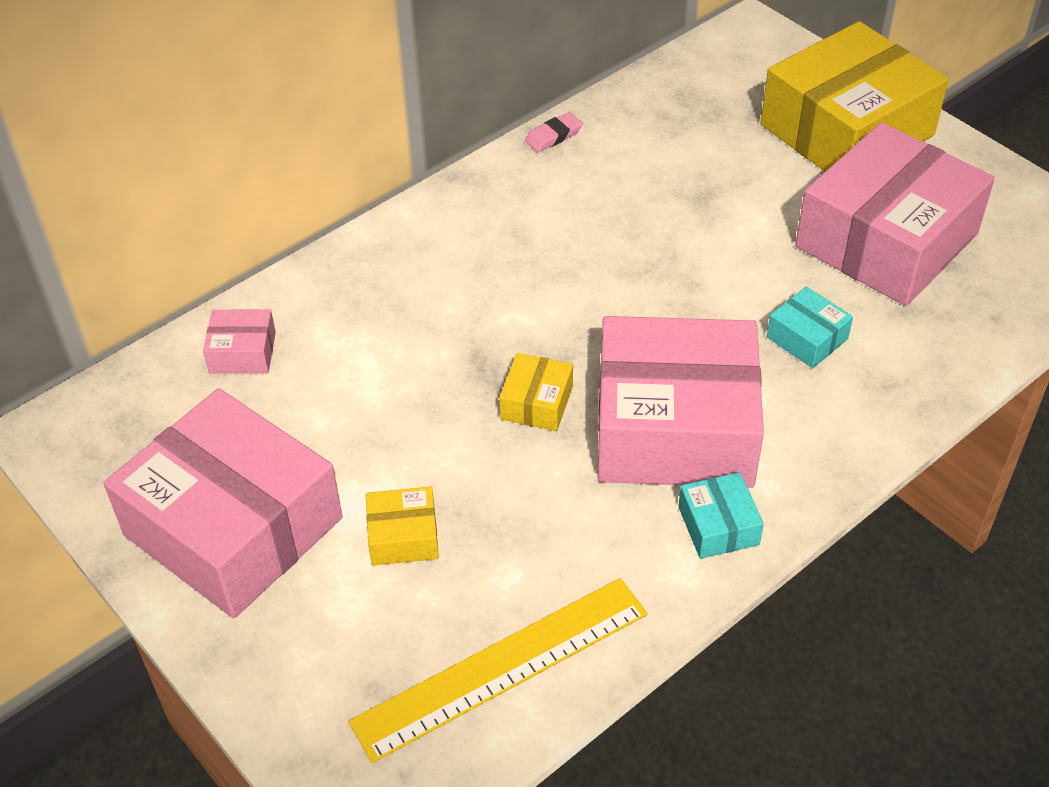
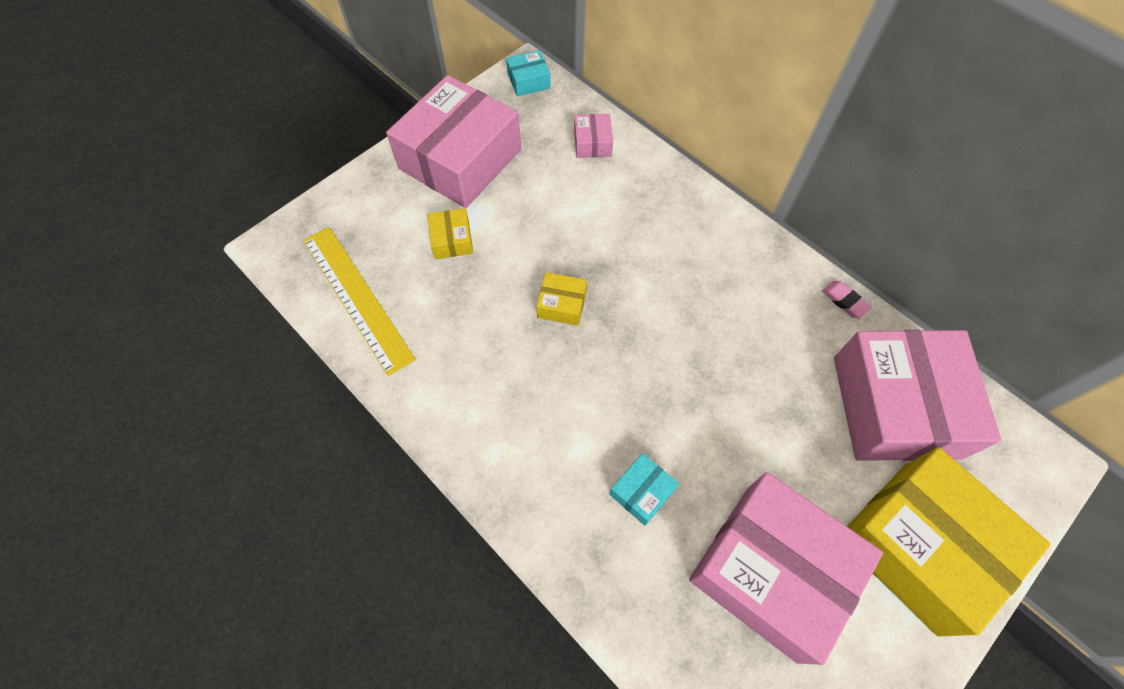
camera: 85 degrees right, 15 degrees up
(675, 428) = (543, 392): pink box -> pink box (895, 406)
(718, 526) = (457, 420): turquoise box -> turquoise box (528, 81)

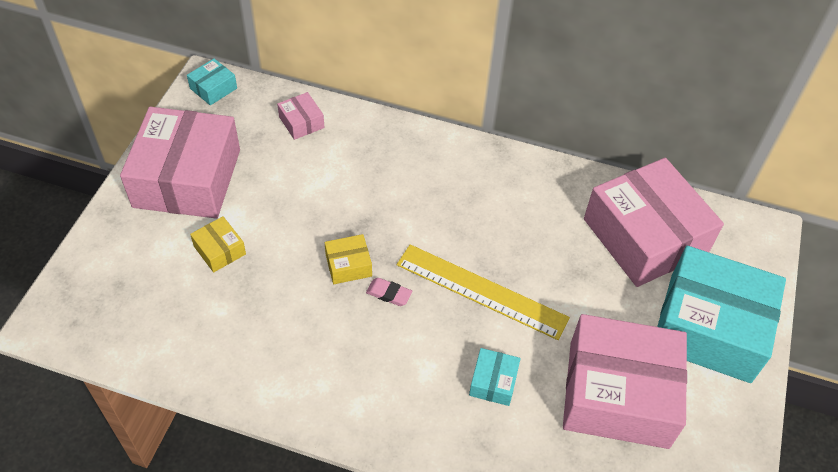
camera: 30 degrees left, 10 degrees down
(357, 297) = (158, 334): yellow ruler -> yellow ruler (481, 291)
(844, 301) = (570, 173): pink eraser -> pink eraser (389, 294)
(920, 546) = (709, 327): yellow box -> turquoise box

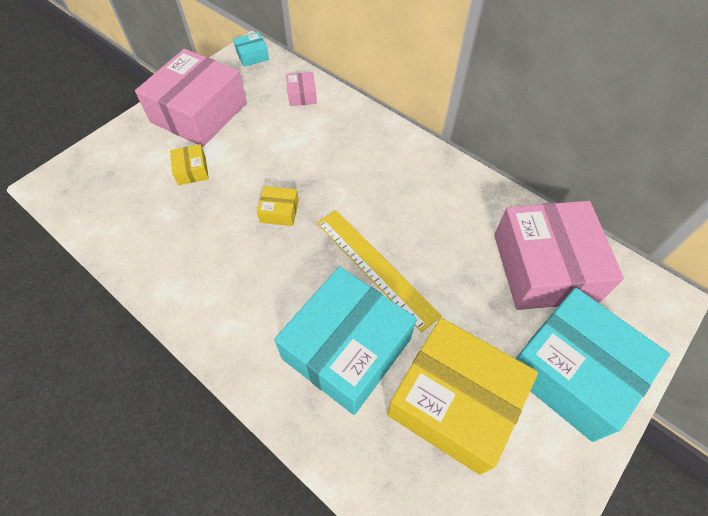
camera: 25 degrees right, 5 degrees up
(389, 294) = (298, 244): pink eraser -> none
(493, 382) = (347, 348): turquoise box -> turquoise box, size x2.42
(618, 394) = (454, 401): pink box -> yellow box

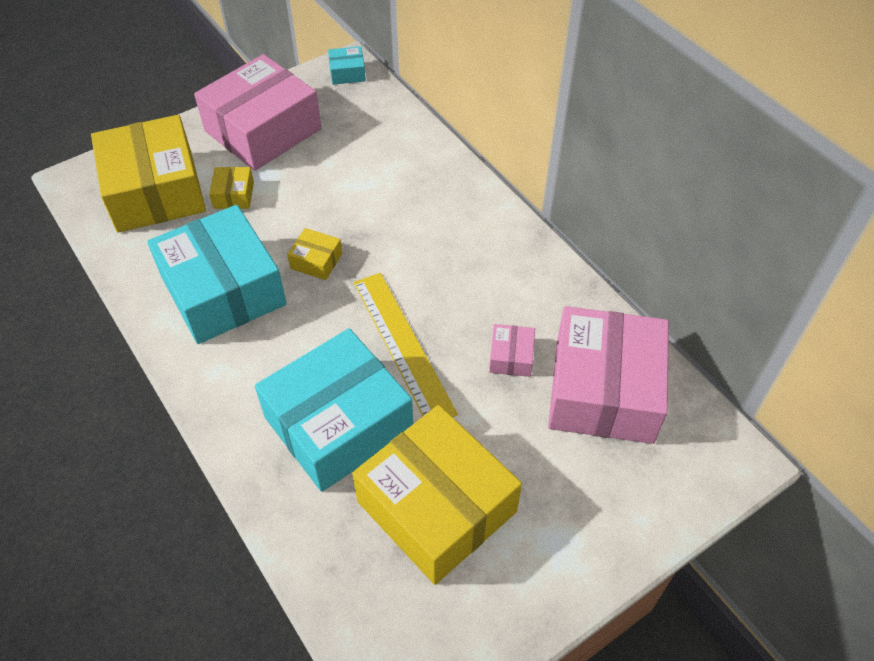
camera: 15 degrees right, 5 degrees down
(123, 180) = (155, 191): none -> yellow box
(302, 95) = (389, 131): pink box -> pink box (511, 357)
(572, 371) = (586, 509): turquoise box -> turquoise box (223, 290)

